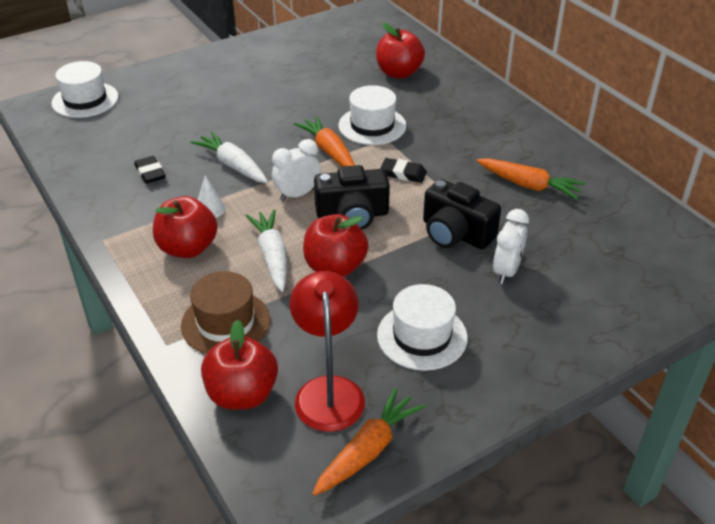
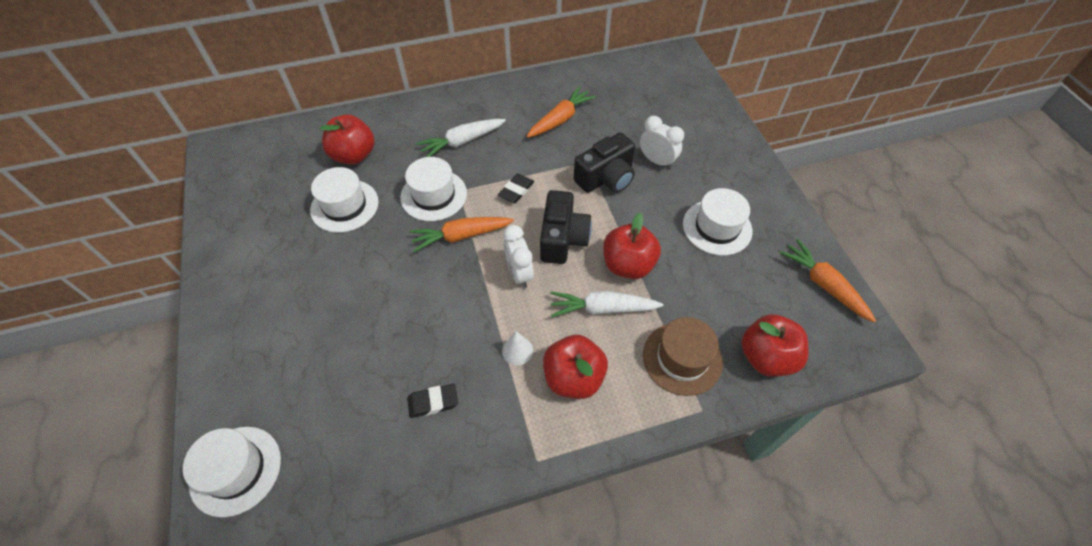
camera: 75 degrees left, 15 degrees up
(233, 165) = (451, 320): white carrot -> white carrot (462, 142)
(328, 391) = (767, 297): red lamp -> none
(337, 83) = (344, 206): none -> white hat

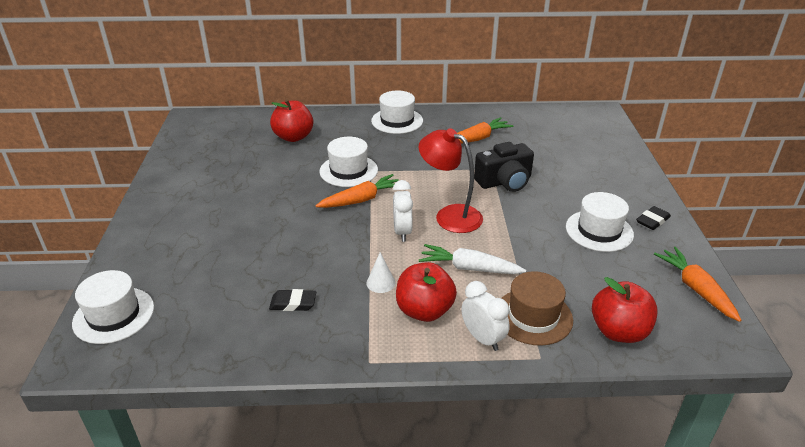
camera: 15 degrees right, 20 degrees down
(344, 206) = (273, 166): white hat -> white hat (397, 121)
(461, 236) = (361, 200): orange carrot -> orange carrot turned 150 degrees clockwise
(462, 142) = (386, 141): white carrot -> none
(516, 190) = (420, 178): black eraser -> black eraser (652, 221)
(562, 238) = (450, 215): black camera -> red lamp
(628, 265) = (504, 242): red apple -> none
(657, 161) = (556, 177): white clock -> white clock (482, 338)

